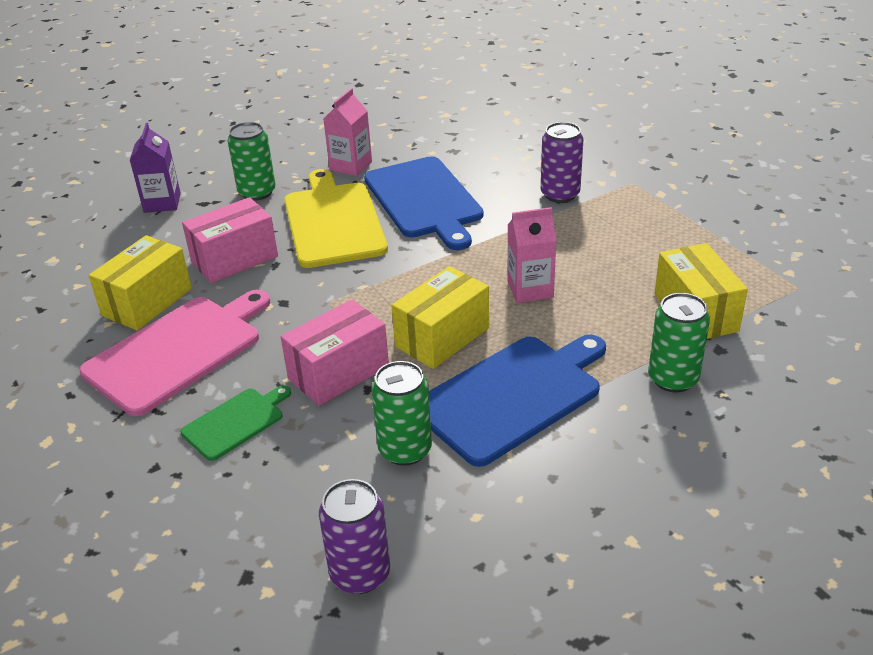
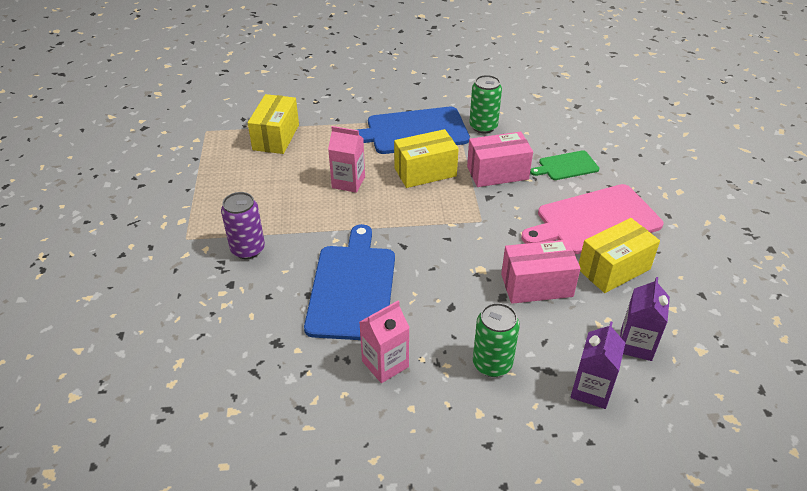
camera: 155 degrees left, 5 degrees up
(120, 244) = (636, 344): none -> purple carton
(333, 222) = (440, 294): yellow cutting board -> none
(360, 573) = (528, 93): purple can -> none
(673, 379) = (329, 113): green can -> none

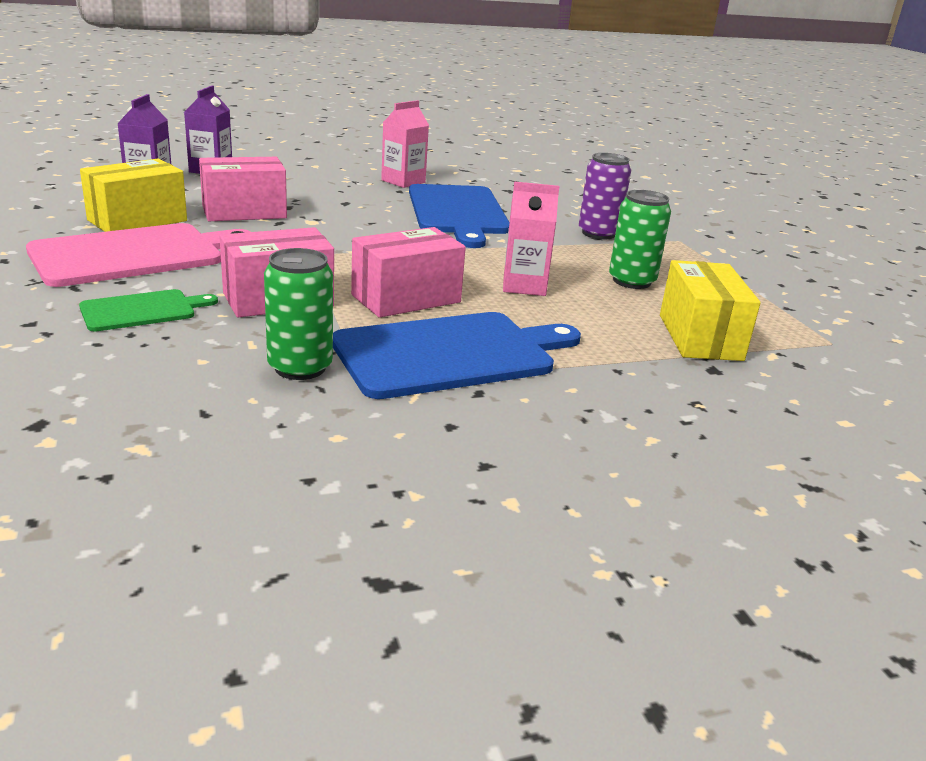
camera: 165 degrees right, 15 degrees down
(425, 172) = (406, 298): yellow box -> pink box
(492, 364) = (302, 180): green can -> green can (631, 281)

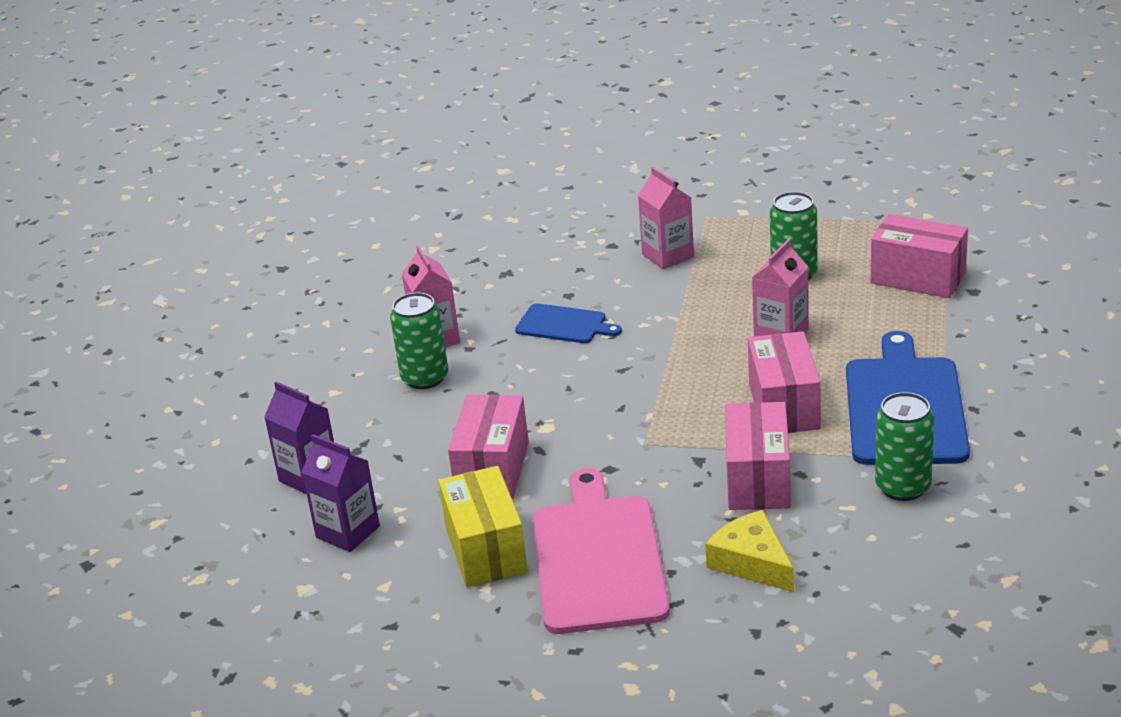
camera: 55 degrees left, 5 degrees up
(142, 310) = (752, 562): green cutting board -> yellow cheese
(350, 184) = (425, 378): none -> green can
(458, 212) = (564, 325): blue cutting board -> blue cutting board, size x0.53
(598, 233) = (668, 256): purple can -> pink carton
(700, 337) = (918, 278): yellow box -> pink box

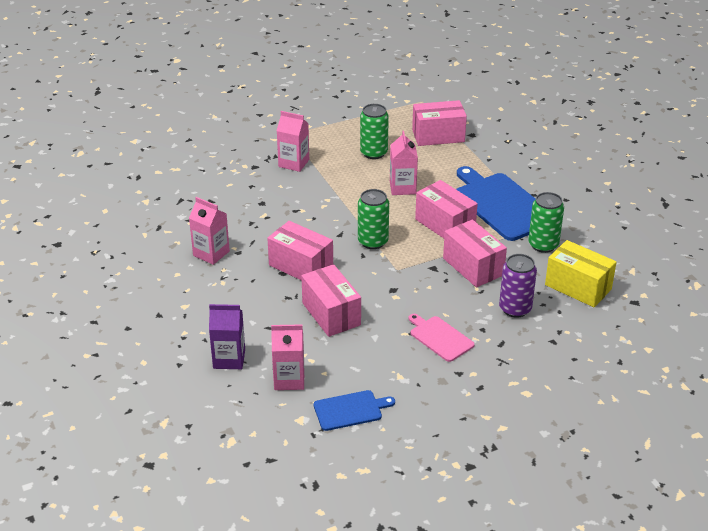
camera: 40 degrees left, 5 degrees up
(348, 532) = (289, 379): purple carton -> pink carton
(425, 378) = (232, 278): green can -> green can (373, 241)
(486, 550) = (377, 357): yellow box -> yellow box (578, 287)
(524, 393) = (301, 266): none -> pink box
(564, 325) = (279, 220): blue cutting board -> blue cutting board (350, 410)
(598, 559) = (440, 338): pink cutting board -> pink cutting board, size x0.53
(752, 562) = (515, 309): yellow cheese -> purple can

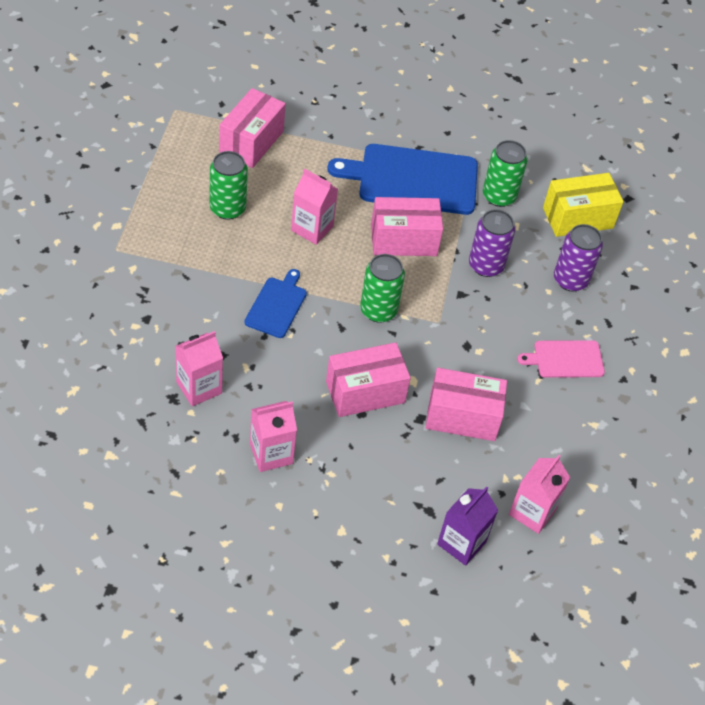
camera: 60 degrees left, 15 degrees up
(294, 163) = (176, 282): pink carton -> pink carton (199, 387)
(350, 410) = (612, 492): blue cutting board -> blue cutting board (277, 305)
(473, 267) = (486, 265): pink box -> purple can

